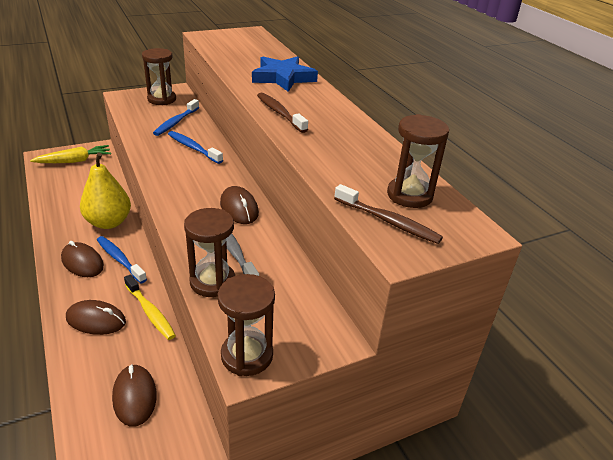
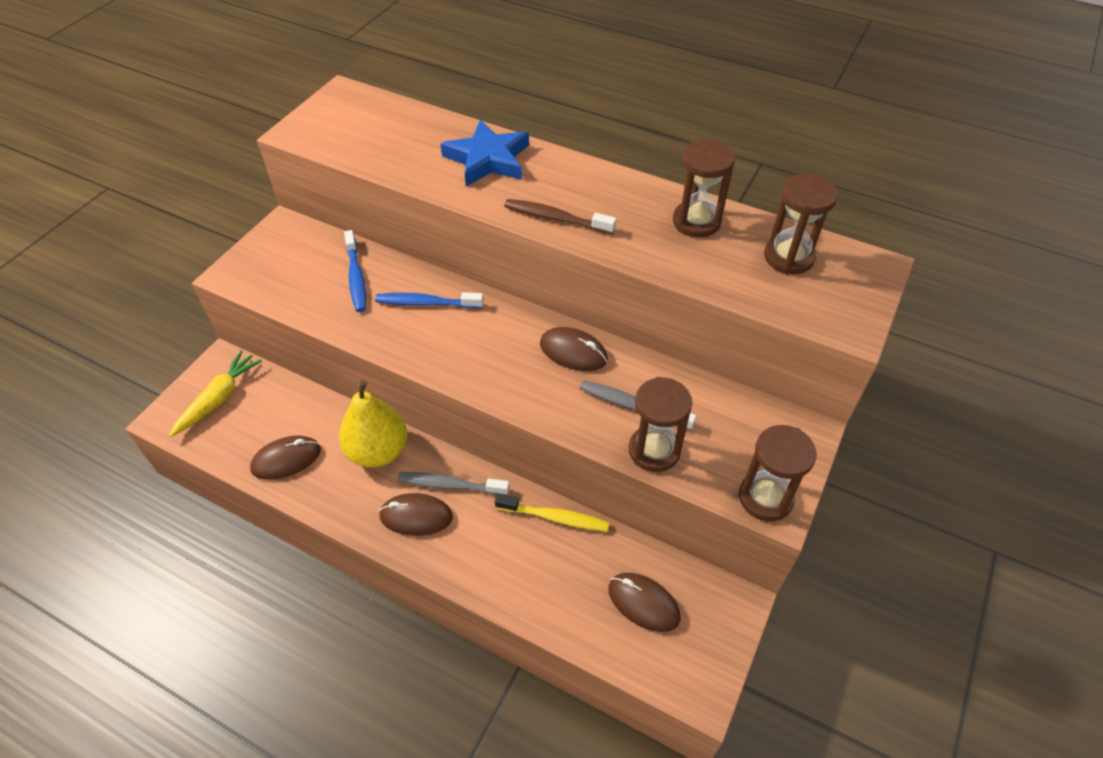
camera: 35 degrees left, 15 degrees up
(96, 320) = (515, 564): brown mouse -> brown mouse (286, 459)
(120, 259) = (450, 485): blue toothbrush -> grey toothbrush
(162, 99) = (289, 251): brown hourglass -> brown hourglass (696, 222)
(388, 221) = (808, 299): brown toothbrush -> none

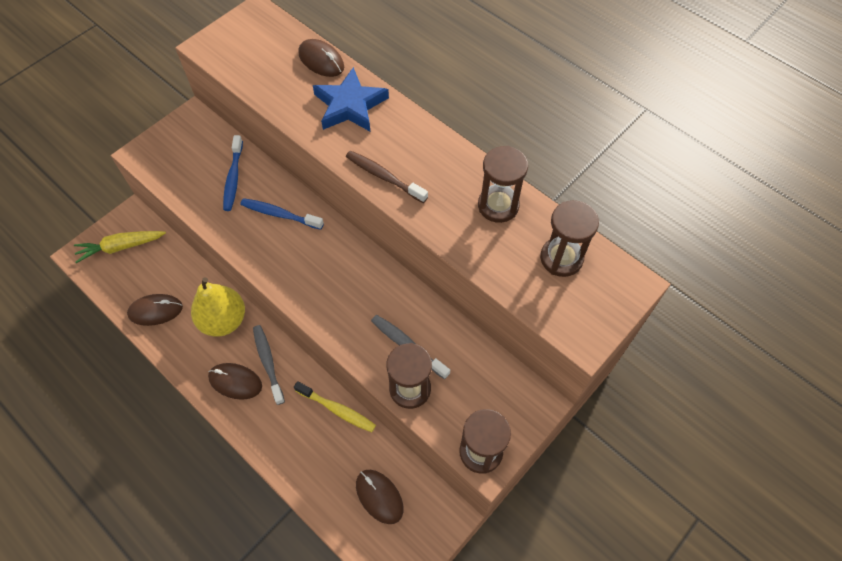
camera: 15 degrees right, 10 degrees up
(219, 398) = (121, 247): yellow carrot -> yellow carrot turned 150 degrees counterclockwise
(450, 485) = (268, 362): grey toothbrush -> grey toothbrush turned 45 degrees clockwise
(573, 352) = (379, 286): brown mouse -> brown mouse (321, 60)

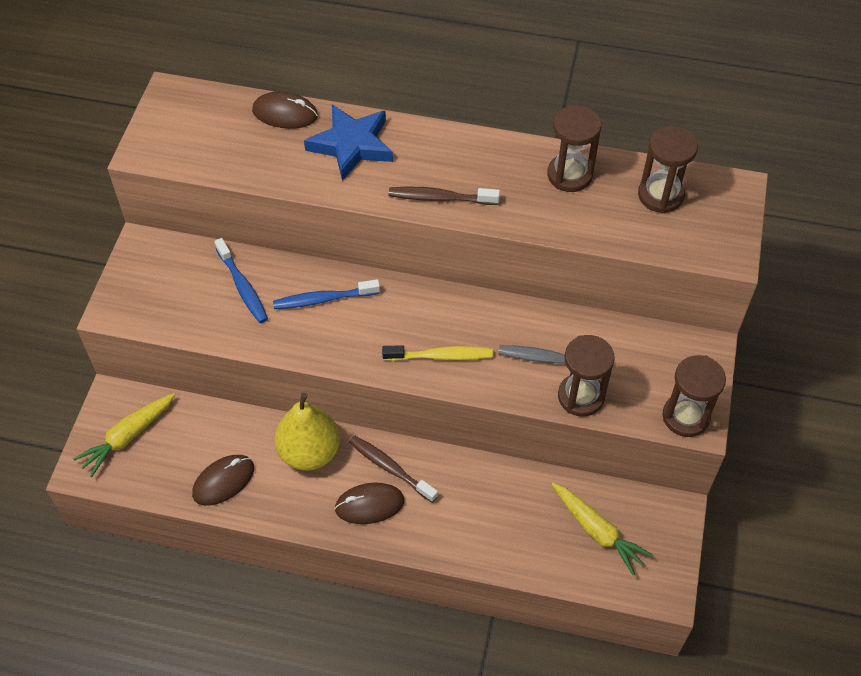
camera: 30 degrees left, 5 degrees down
(268, 362) = (390, 468): grey toothbrush -> brown toothbrush
(337, 410) = (497, 475): yellow toothbrush -> yellow toothbrush (441, 356)
(379, 496) = (597, 531): brown mouse -> yellow carrot

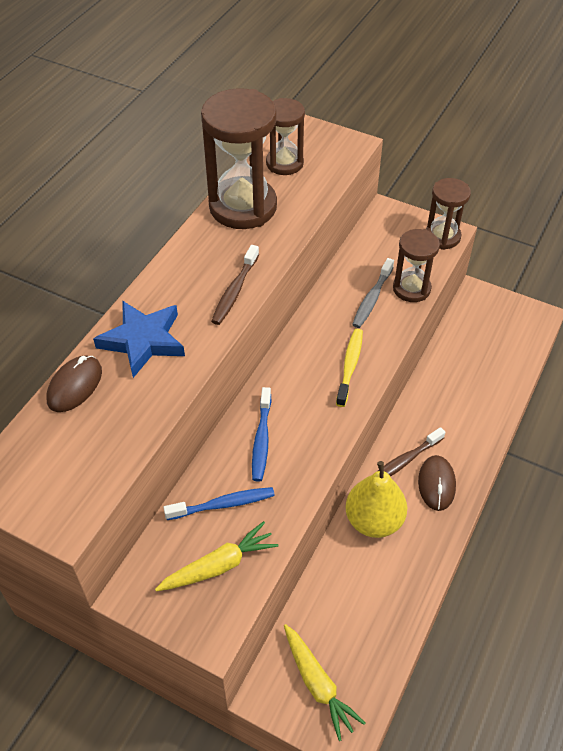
camera: 75 degrees left, 5 degrees down
(223, 481) = (389, 599): brown mouse -> none
(569, 175) = (243, 207): brown hourglass -> brown hourglass, size x1.72
(597, 531) = (485, 341): yellow carrot -> yellow carrot (219, 565)

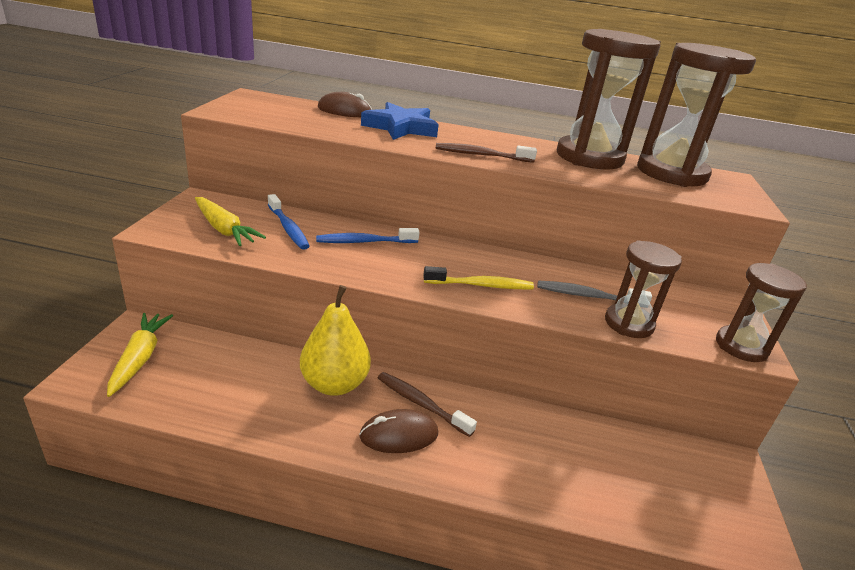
camera: 70 degrees right, 20 degrees down
(284, 163) = (671, 173): brown hourglass -> brown hourglass, size x1.72
(318, 684) = (140, 358): yellow carrot -> yellow carrot turned 135 degrees clockwise

